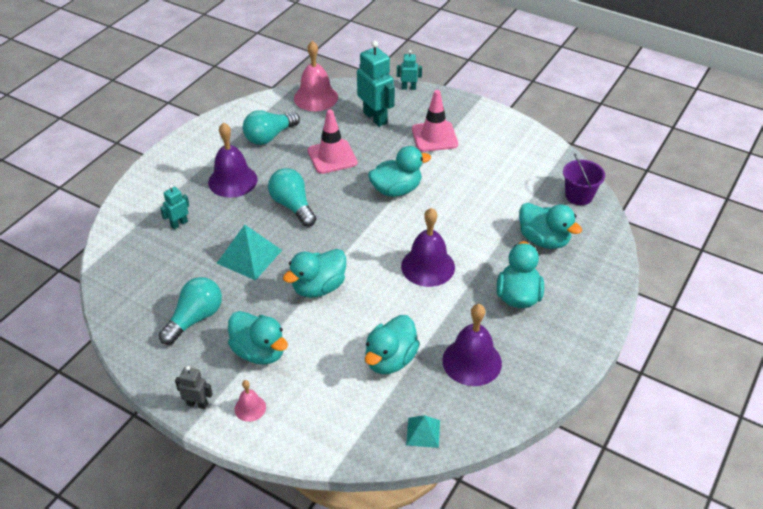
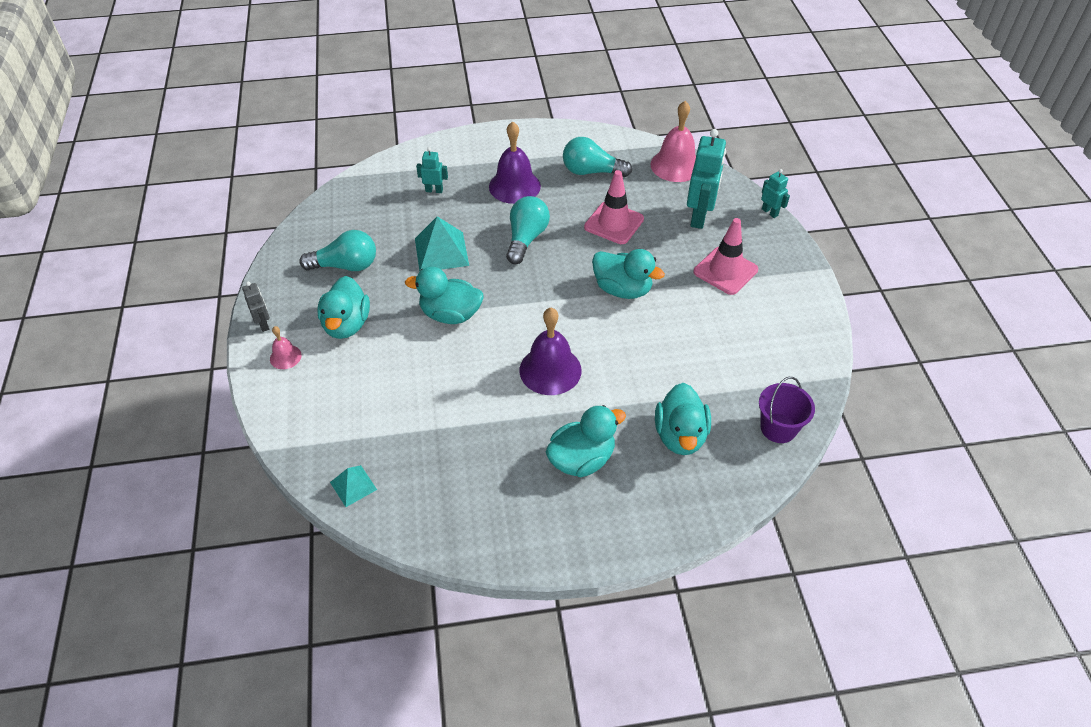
camera: 50 degrees right, 5 degrees up
(390, 360) = (414, 412): turquoise duck -> none
(472, 361) = (465, 472): purple bell -> none

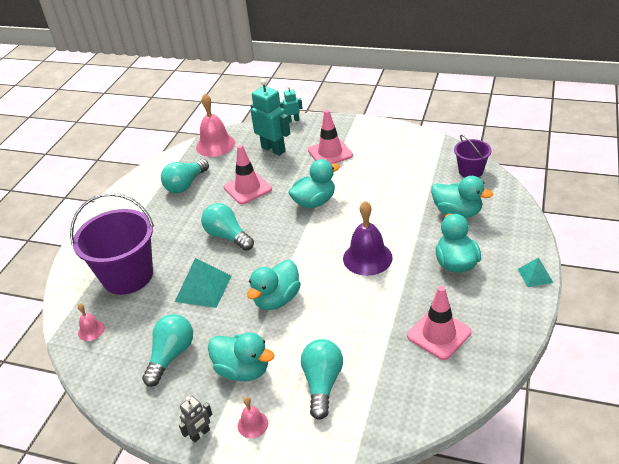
camera: 60 degrees left, 10 degrees down
(263, 324) = (200, 434): grey robot -> grey robot turned 135 degrees clockwise
(350, 392) = (322, 384): none -> turquoise light bulb
(353, 486) = (423, 403): turquoise pyramid -> turquoise pyramid (535, 275)
(356, 198) = (91, 330): none -> pink bell
(434, 190) = (128, 276): turquoise robot -> purple bucket
(456, 473) = (439, 334): none -> pink traffic cone
(514, 186) = (165, 228): purple bell -> none

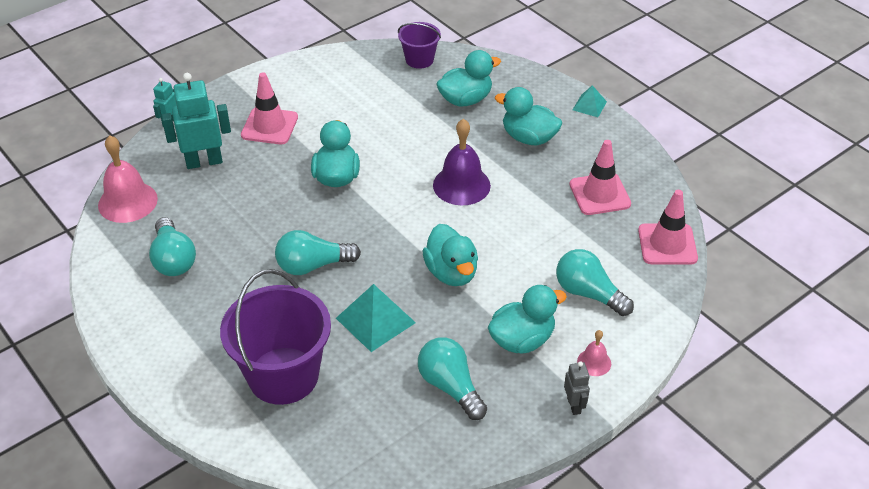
camera: 60 degrees left, 5 degrees up
(91, 330) = (342, 442): pink bell -> none
(247, 188) = (249, 213): pink traffic cone -> pink traffic cone (667, 244)

